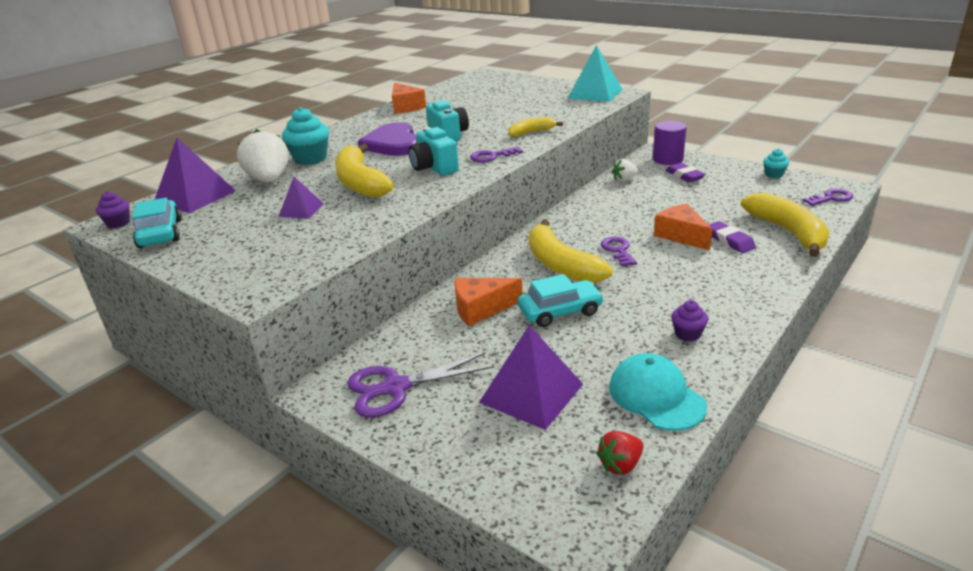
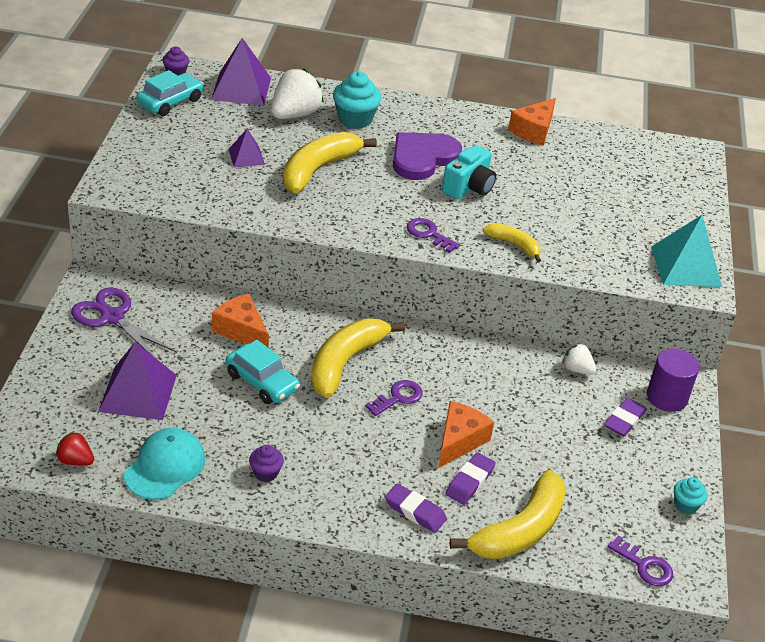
camera: 55 degrees right, 10 degrees up
(434, 168) = (378, 204): turquoise camera -> none
(758, 270) = (415, 511): none -> purple eraser

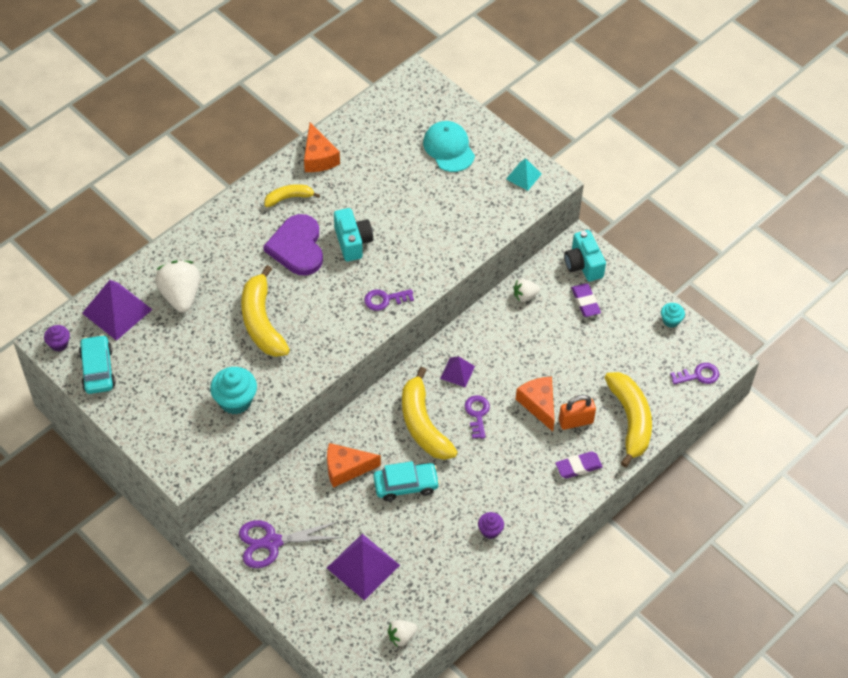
camera: 50 degrees left, 15 degrees up
(75, 460) = (401, 636): red strawberry -> white strawberry
(165, 467) = (444, 586): turquoise cap -> turquoise cap (449, 148)
(246, 157) = (210, 358): purple pyramid -> purple pyramid (457, 372)
(355, 119) = (217, 260): turquoise cupcake -> turquoise cupcake (235, 401)
(470, 482) = (575, 421): purple eraser -> orange padlock
(514, 245) = (432, 257): yellow banana -> yellow banana (289, 198)
(667, 397) = (583, 264): purple cylinder -> turquoise camera
(685, 266) = (523, 176): turquoise pyramid -> turquoise pyramid, size x0.56

